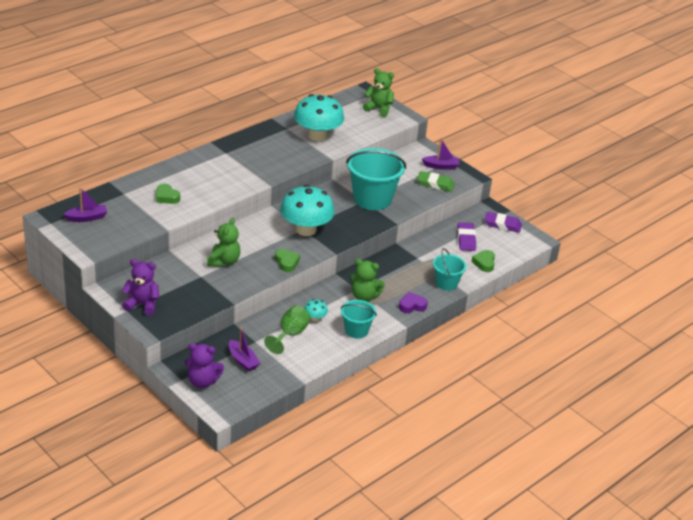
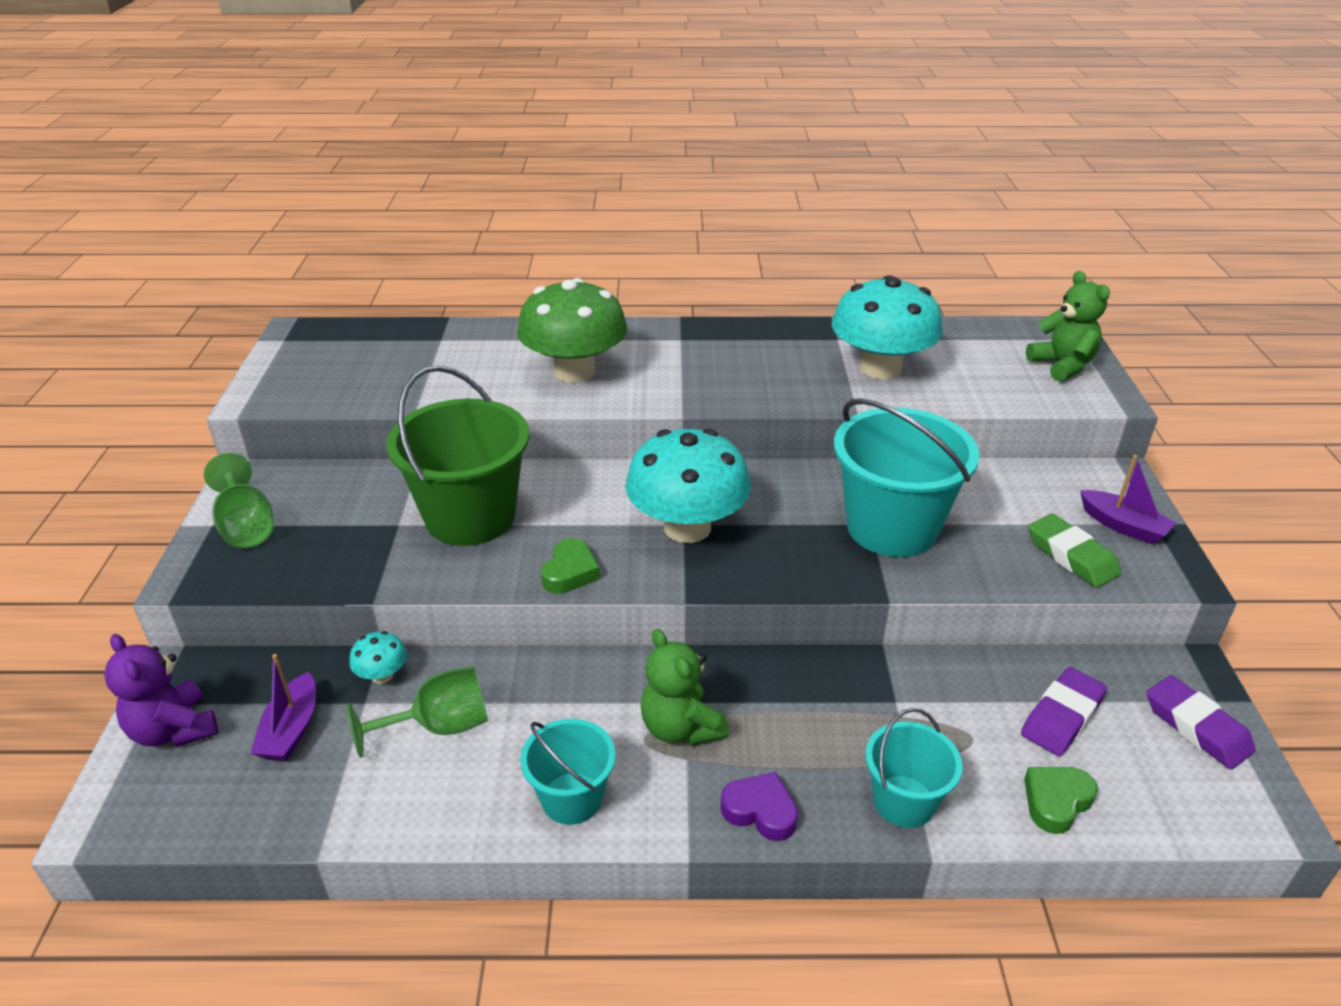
camera: 45 degrees right, 0 degrees up
(87, 218) = (338, 352): purple boat -> none
(142, 304) = (246, 526): purple teddy bear -> green goblet
(166, 197) = (491, 367): green heart -> none
(203, 184) = (575, 371): none -> green mushroom
(224, 261) = (470, 517): green teddy bear -> green bucket
(315, 318) = (528, 718): turquoise mushroom -> turquoise mushroom (382, 675)

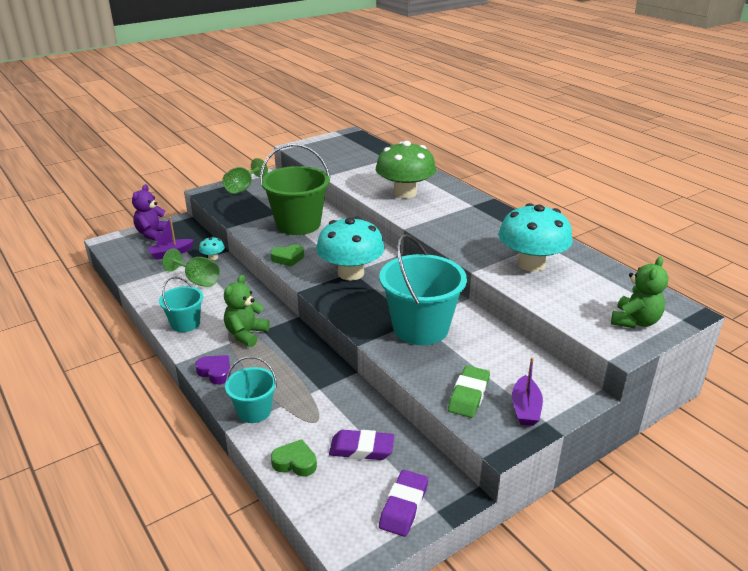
camera: 55 degrees right, 5 degrees down
(760, 811) = (215, 372): purple heart -> purple heart turned 45 degrees counterclockwise

